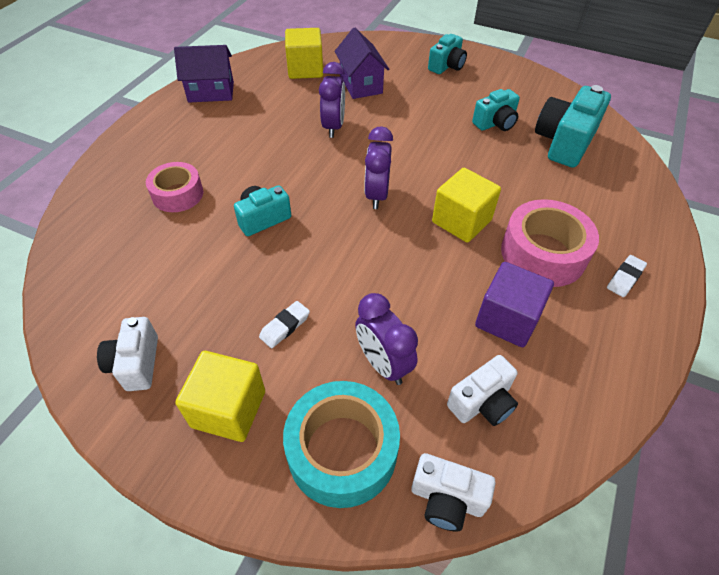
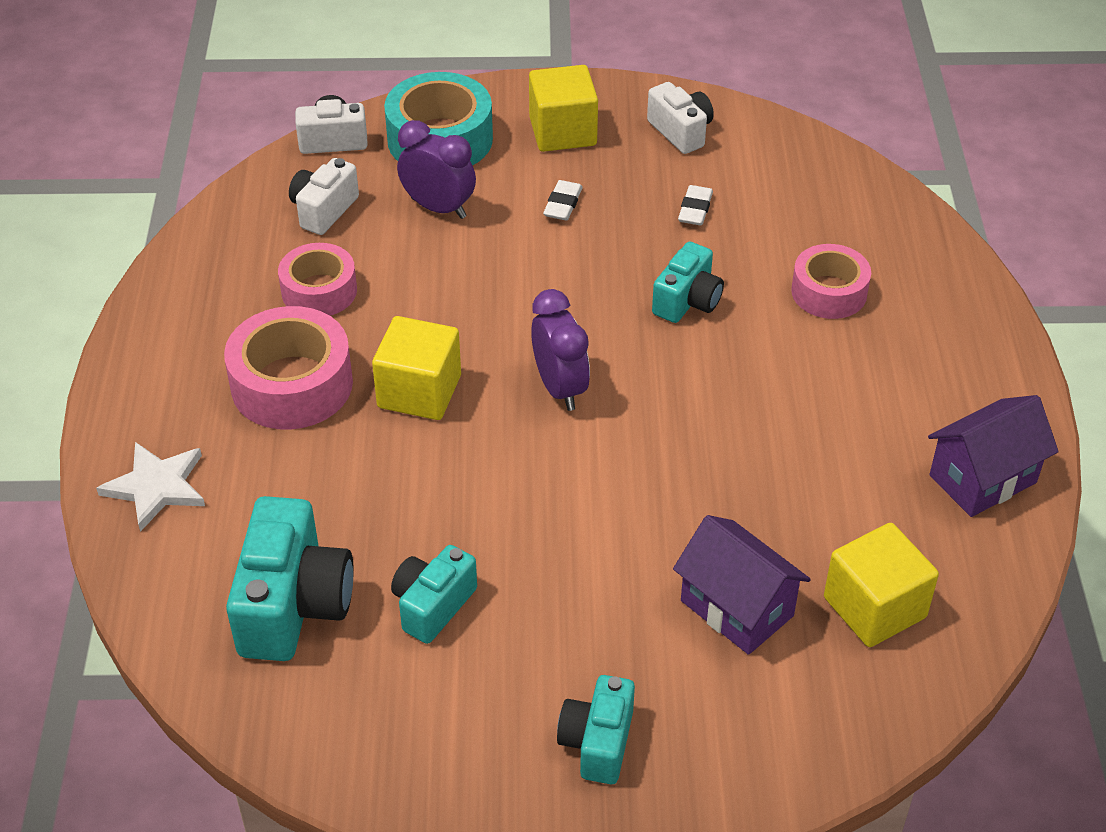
camera: 155 degrees right, 5 degrees down
(333, 127) = (711, 485): purple clock -> none
(507, 319) = (319, 291): purple cube -> pink tape
(625, 278) = (176, 388): white eraser -> white eraser (695, 209)
(638, 219) = (156, 487): none -> white star

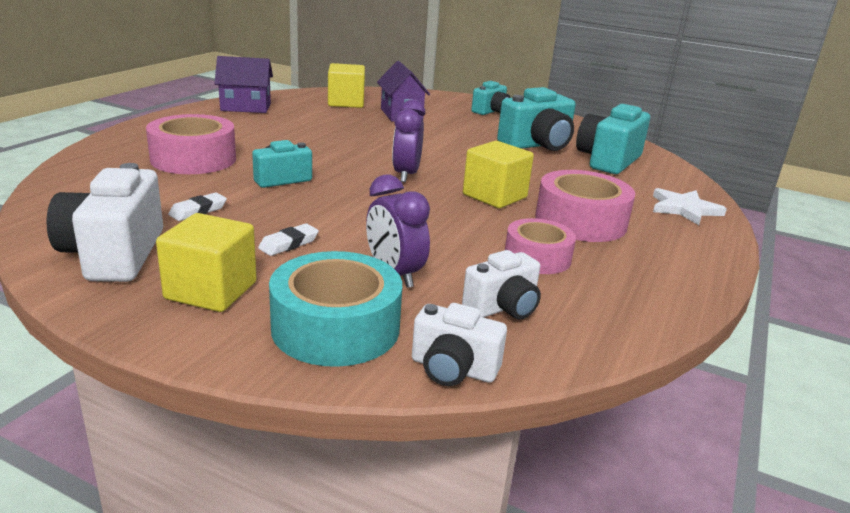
camera: 155 degrees left, 20 degrees down
(433, 605) = (537, 145): turquoise camera -> turquoise camera, size x1.64
(681, 132) = (114, 254): white camera -> white camera, size x1.64
(829, 292) = (193, 159): pink tape -> pink tape, size x1.53

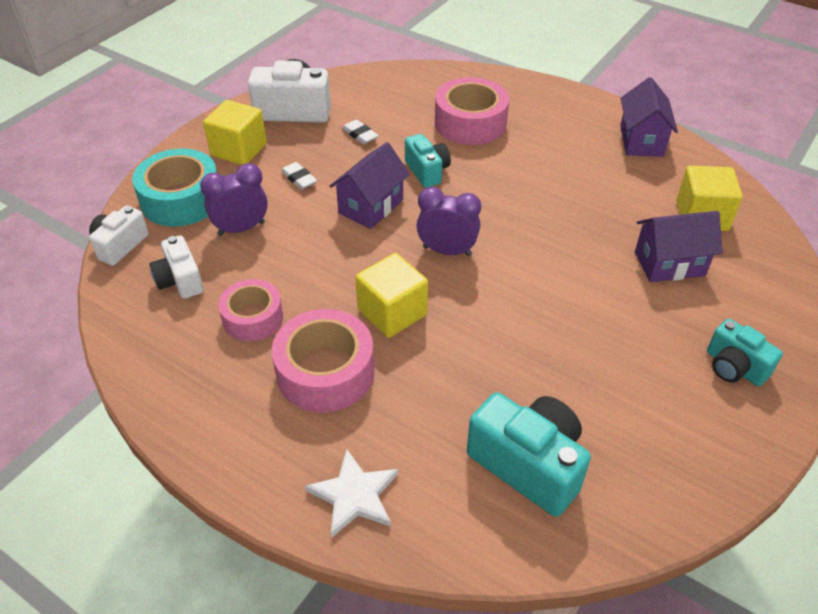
camera: 100 degrees right, 20 degrees up
(343, 204) = (371, 206): none -> purple house
(537, 145) = (579, 391): turquoise camera -> none

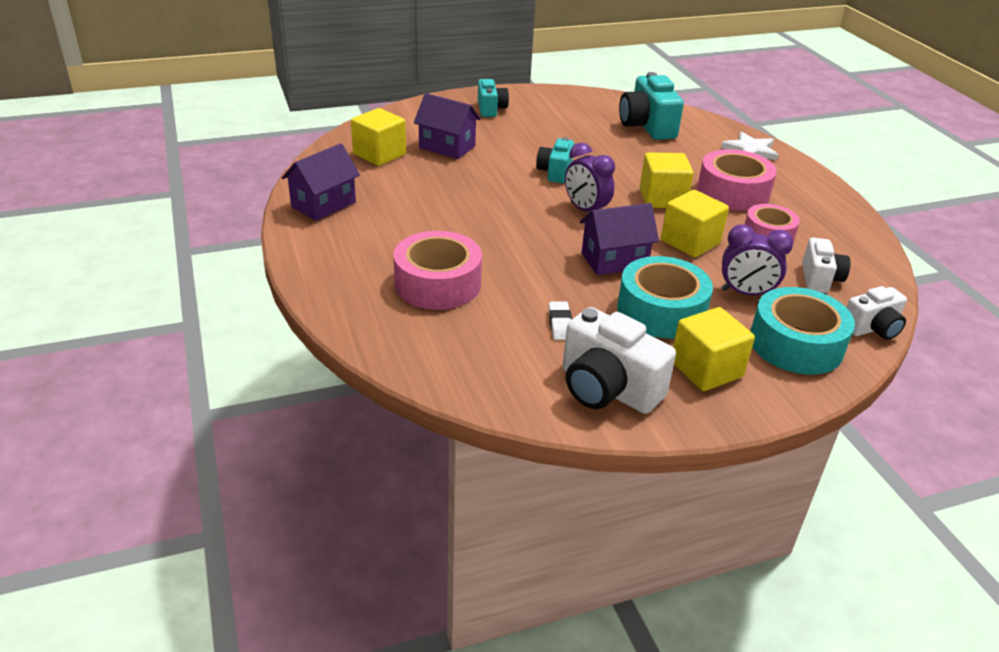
camera: 145 degrees left, 10 degrees down
(299, 178) = (661, 311): white eraser -> turquoise tape
(323, 263) = (690, 242): none -> yellow cube
(427, 171) = (534, 263): turquoise camera -> turquoise camera (555, 172)

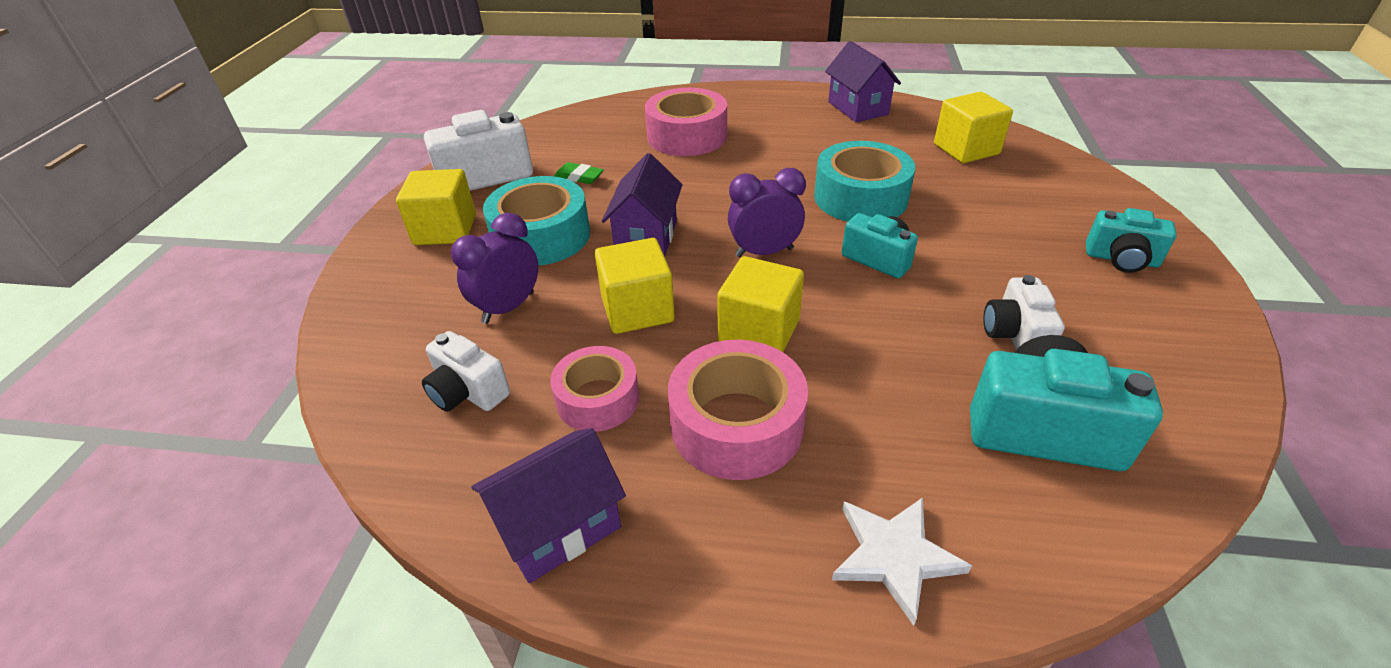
camera: 120 degrees right, 5 degrees up
(447, 147) = (979, 194): purple house -> purple house (558, 527)
(560, 324) = (579, 177): white eraser -> green eraser
(796, 344) = (405, 302): turquoise tape -> turquoise tape (860, 197)
(872, 328) = (352, 381): white camera -> white camera (1015, 335)

